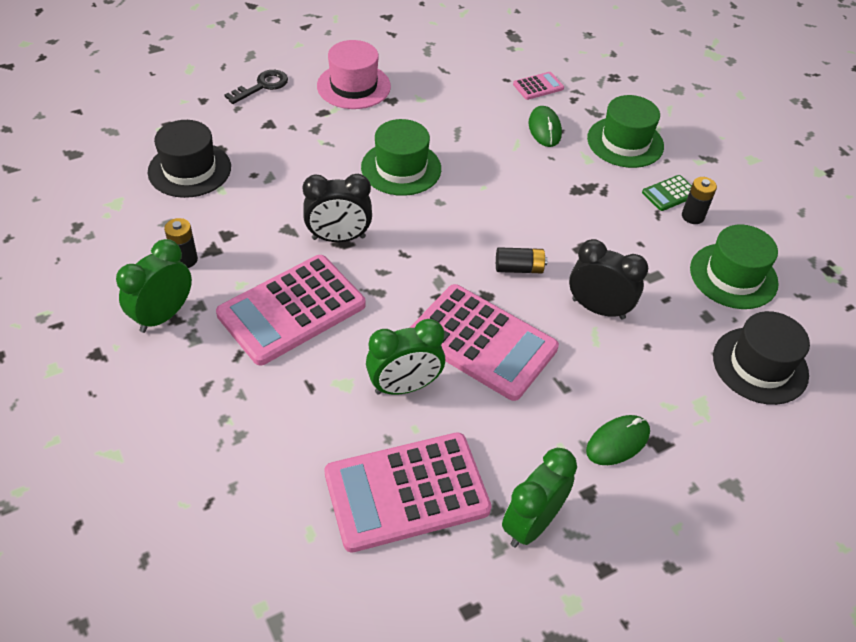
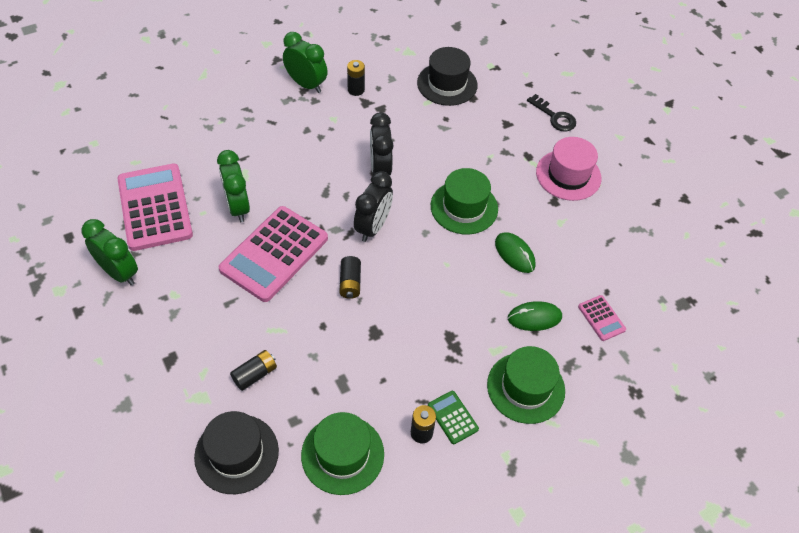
camera: 90 degrees right, 5 degrees up
(291, 310) = (309, 146): pink calculator -> none
(598, 309) = (305, 335): black clock -> black clock (373, 227)
(617, 442) = (175, 332): green mouse -> green mouse (514, 254)
(659, 354) = (255, 374): none -> black battery

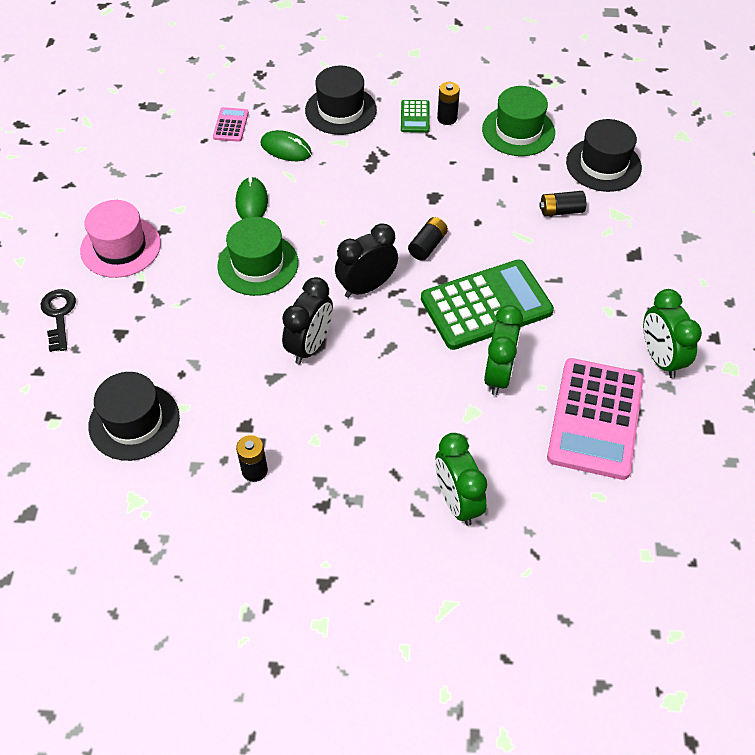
camera: 145 degrees left, 0 degrees up
(274, 254) = (486, 305): pink calculator -> green calculator
(306, 84) = (313, 513): green clock -> green clock (457, 501)
(526, 387) = (340, 110): green hat -> black hat

